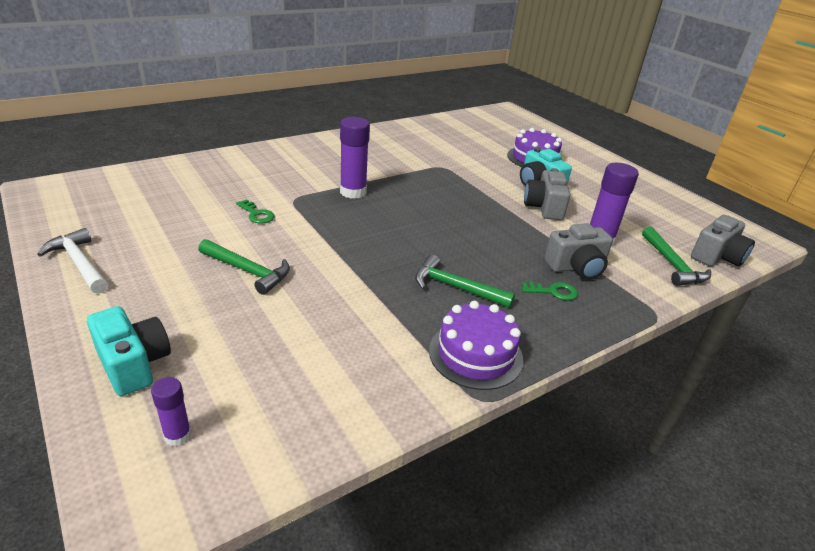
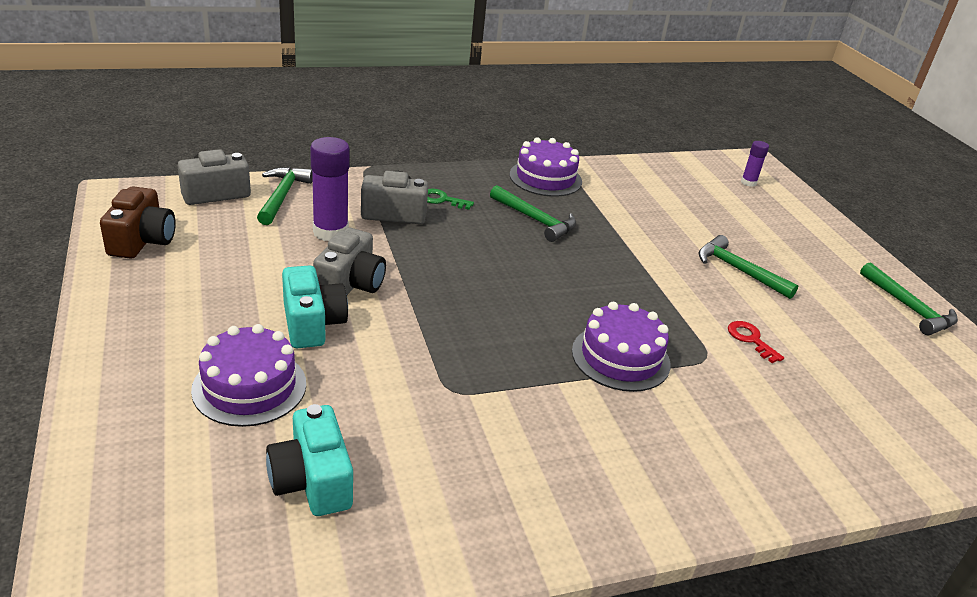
camera: 165 degrees left, 0 degrees up
(80, 263) = (908, 307): white hammer -> green hammer
(133, 364) = (798, 220): turquoise camera -> turquoise camera (312, 481)
(257, 214) = (750, 339): green key -> red key
(353, 192) = (620, 357): purple glue stick -> purple cake
(690, 212) = (142, 241): none -> brown camera

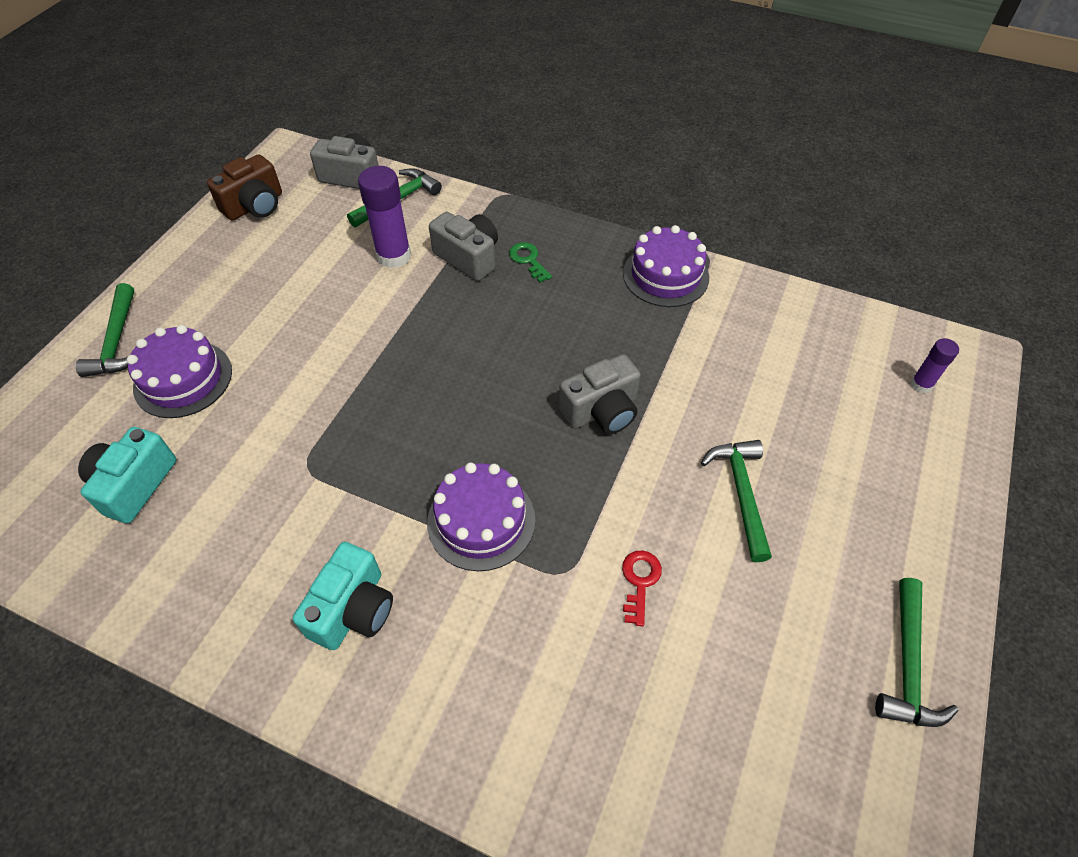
camera: 45 degrees right, 20 degrees up
(312, 324) = (281, 344): turquoise camera -> turquoise camera (353, 609)
(350, 284) = (350, 319): grey camera -> grey camera (601, 411)
(535, 220) = (591, 323): green hammer -> green hammer (117, 341)

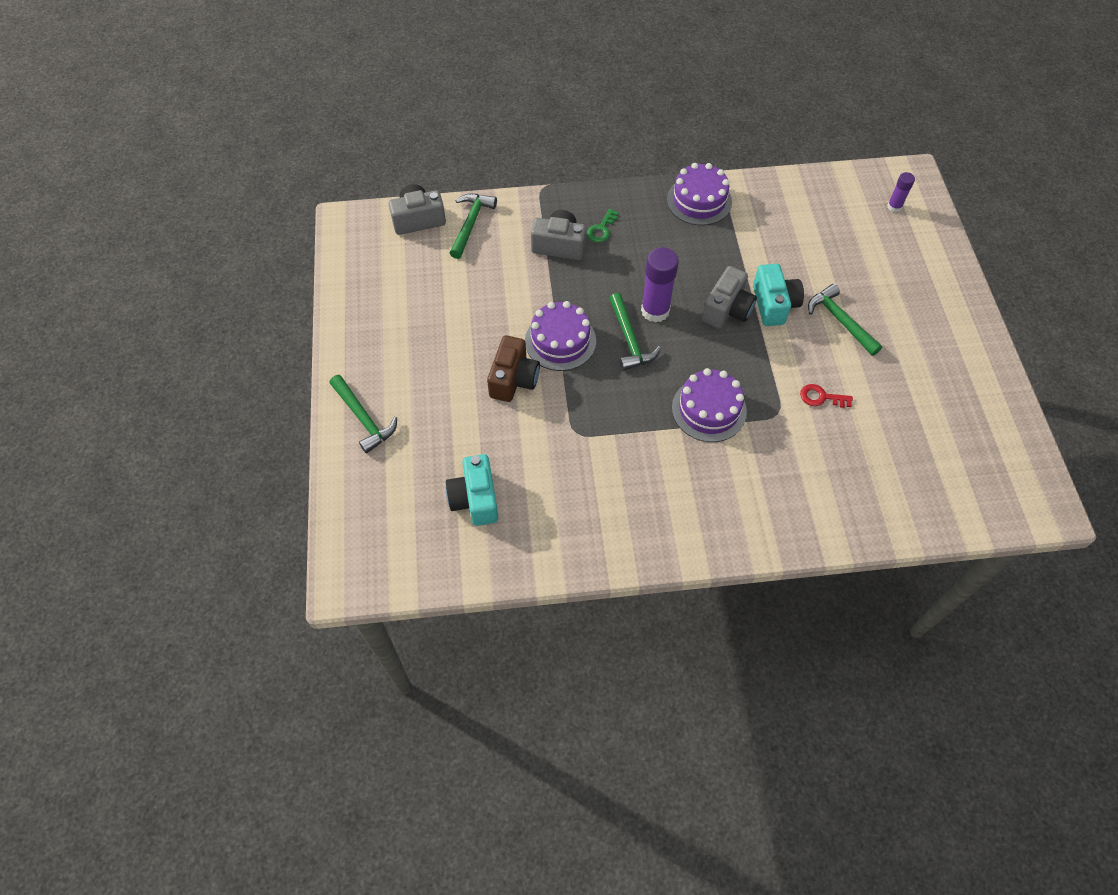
camera: 30 degrees left, 5 degrees up
(183, 379) = (439, 420): purple cake -> purple cake (560, 341)
(255, 206) = (365, 275): brown camera -> brown camera (513, 379)
(353, 609) = (677, 495): turquoise camera -> turquoise camera (774, 304)
(394, 256) = (506, 267): purple glue stick -> purple glue stick (655, 311)
(528, 260) = (601, 229): green key -> green key turned 90 degrees counterclockwise
(640, 581) = (821, 397): red key -> red key turned 60 degrees counterclockwise
(907, 664) = (979, 369): green hammer -> green hammer (629, 339)

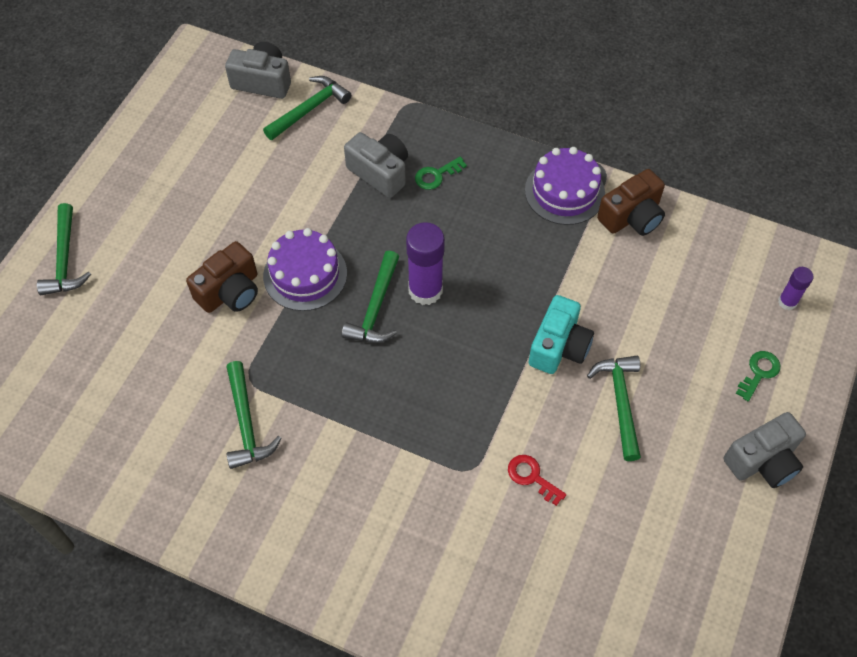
camera: 30 degrees right, 0 degrees up
(475, 499) = (103, 394): turquoise camera -> none
(599, 464) = (246, 423): none -> green hammer
(709, 409) = (400, 426): purple cake -> none
(727, 310) = (503, 327): grey camera -> grey camera (762, 461)
(756, 197) = (632, 217): none -> brown camera
(910, 259) = (759, 372): none -> green key

